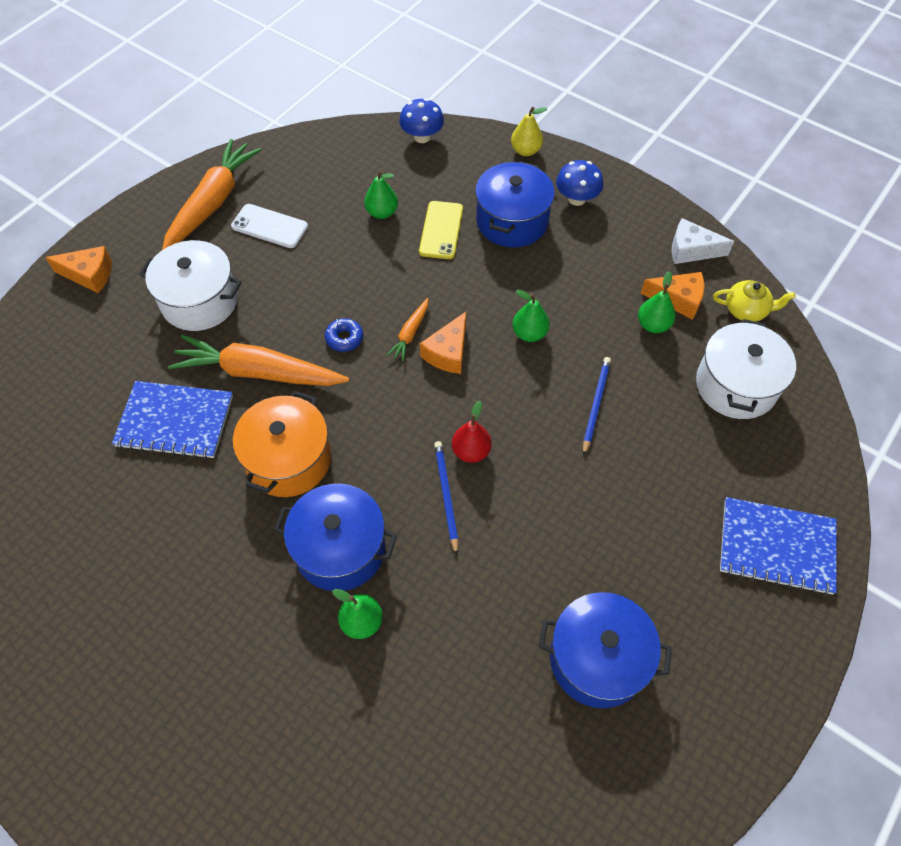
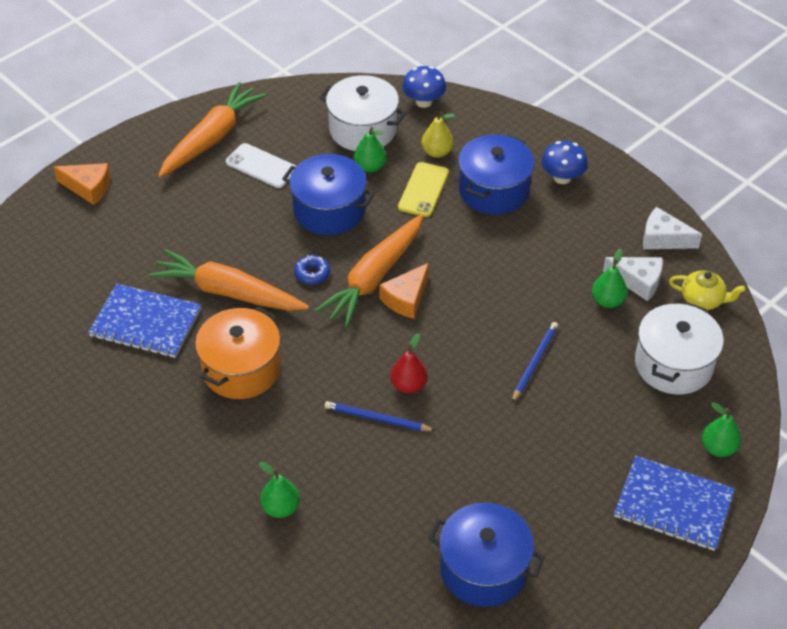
camera: 10 degrees right, 10 degrees down
(199, 301) = (185, 224): white pot -> white pot (363, 129)
(340, 549) = (273, 448): blue pot -> blue pot (329, 210)
(410, 333) = (374, 277): orange carrot -> orange carrot, size x2.16
(446, 496) = (377, 419): blue pencil -> blue pencil turned 75 degrees counterclockwise
(525, 151) = (522, 127): yellow pear -> yellow pear (437, 152)
(529, 333) = (487, 292): green pear -> green pear (718, 448)
(678, 299) = (638, 281): orange cheese -> white cheese

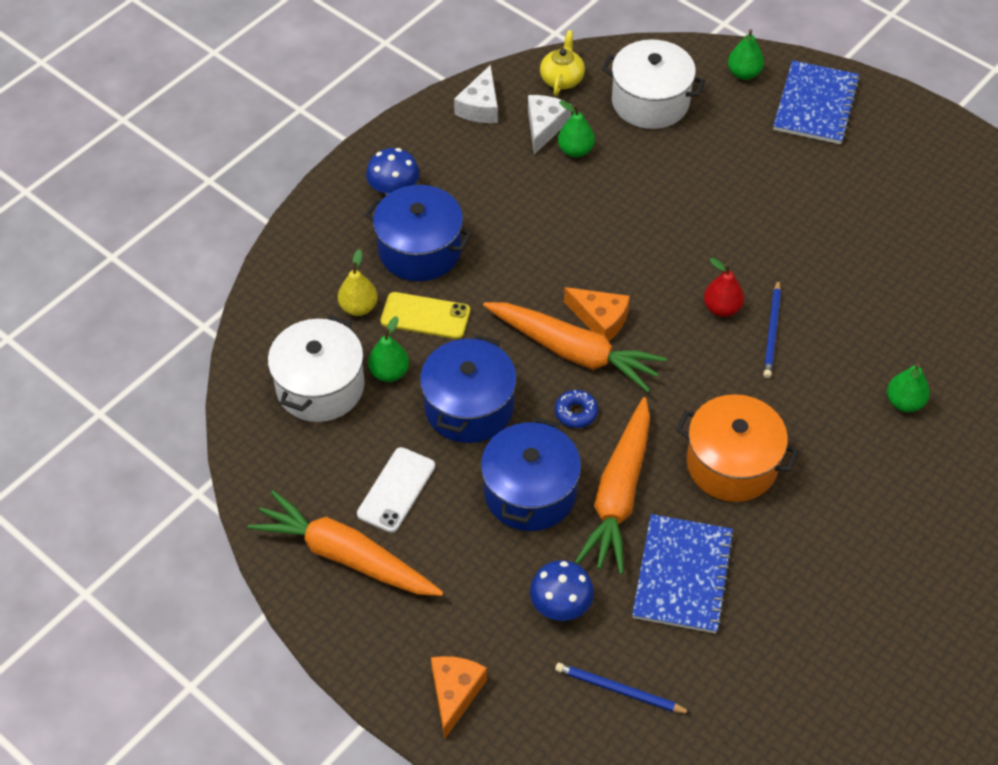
camera: 95 degrees left, 5 degrees up
(423, 101) = (265, 327): blue mushroom -> blue mushroom (561, 605)
(484, 569) = (924, 235): blue pot -> blue pot (530, 492)
(534, 363) = (670, 206): blue pencil -> blue pencil (620, 690)

